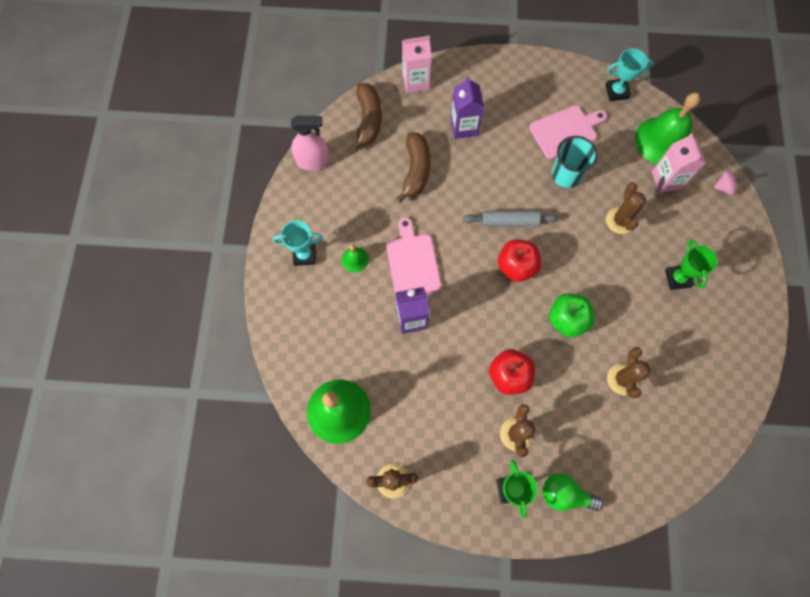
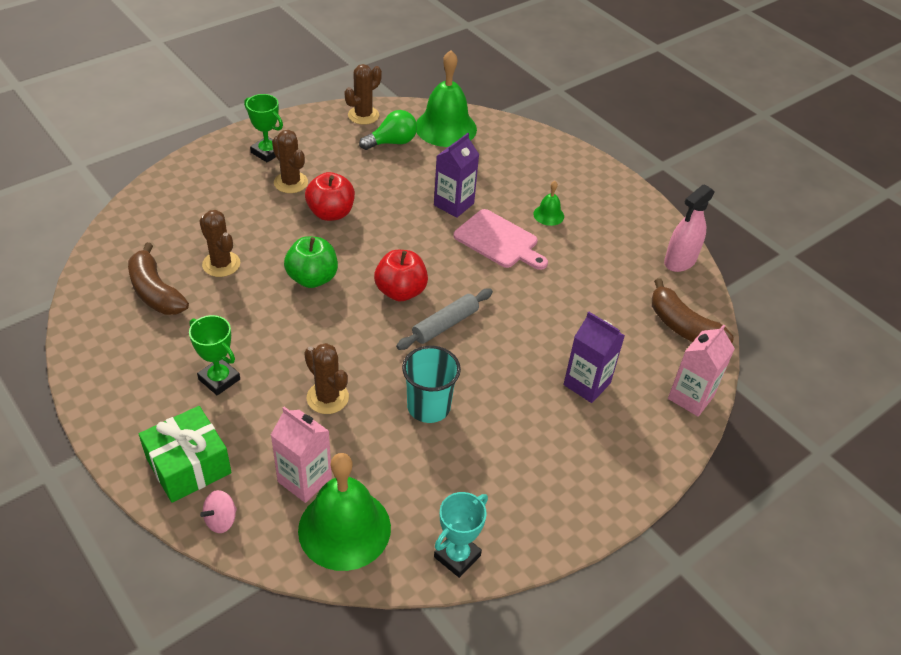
camera: 135 degrees right, 25 degrees down
(304, 255) = (592, 195): turquoise trophy -> none
(416, 170) = (583, 312): brown banana -> brown banana (155, 292)
(565, 131) = (474, 457): pink cutting board -> none
(565, 494) = (218, 170): green light bulb -> green light bulb (392, 142)
(726, 231) = (188, 465): none -> green gift

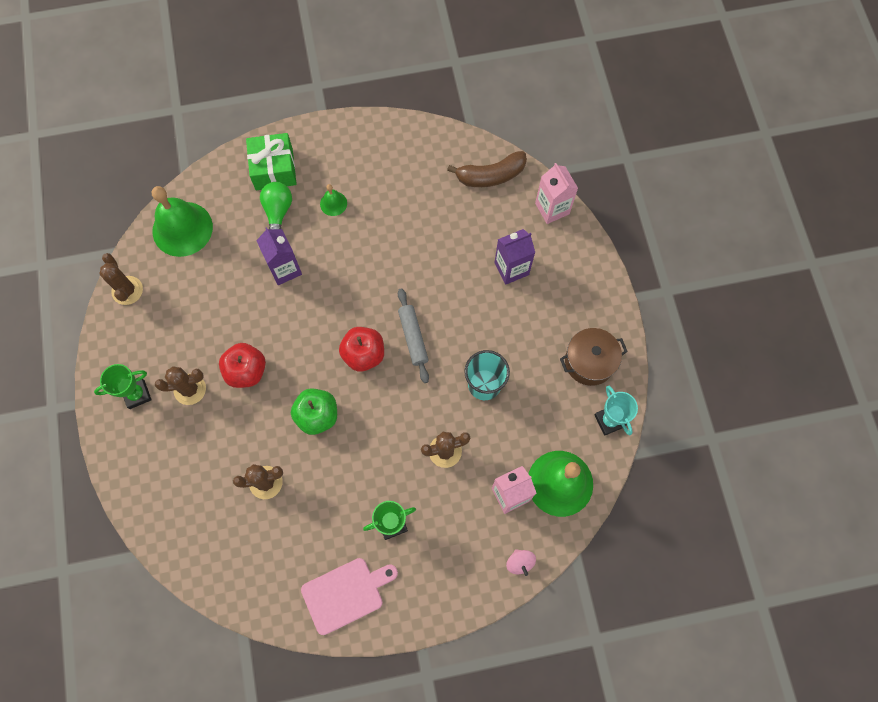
camera: 60 degrees left, 25 degrees up
(155, 292) = (273, 546): brown banana -> none
(188, 465) = (464, 571): green gift -> green gift (274, 169)
(392, 142) = (179, 282): green light bulb -> green light bulb (278, 212)
(499, 241) = (344, 255): pink cutting board -> pink cutting board (346, 594)
(522, 505) = (589, 362): none -> brown pot
(680, 261) = (428, 138): pink spray bottle -> none

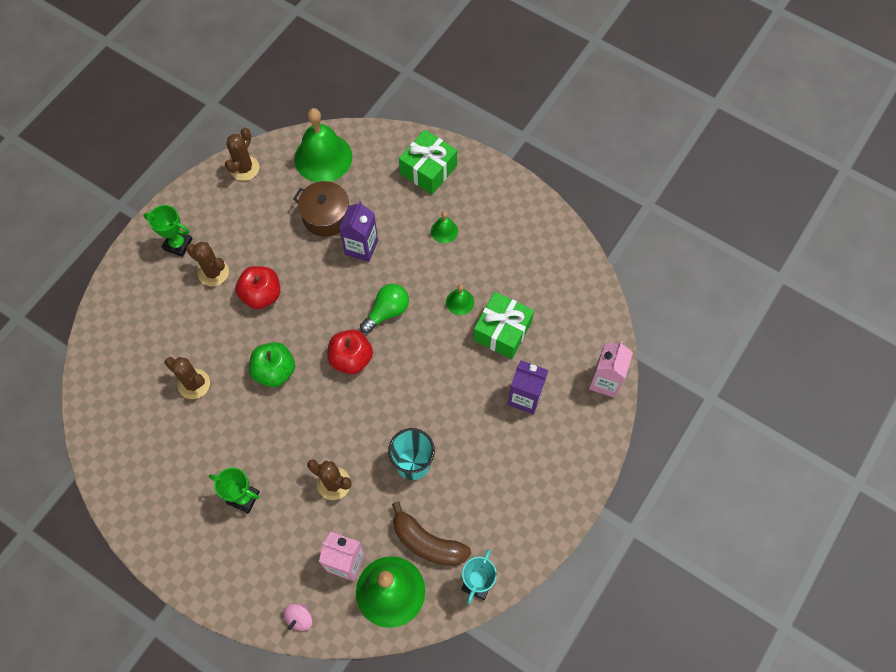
camera: 45 degrees right, 5 degrees down
(278, 212) = (399, 203): green light bulb -> green light bulb (387, 312)
(346, 594) = (163, 514): pink cutting board -> none
(398, 244) = (460, 302): none -> green bell
(413, 337) = (398, 380): grey rolling pin -> none
(449, 237) = (502, 331): none -> green gift
(491, 175) = (583, 313): brown banana -> brown banana (427, 542)
(589, 362) = (510, 524): brown pot -> brown pot (326, 216)

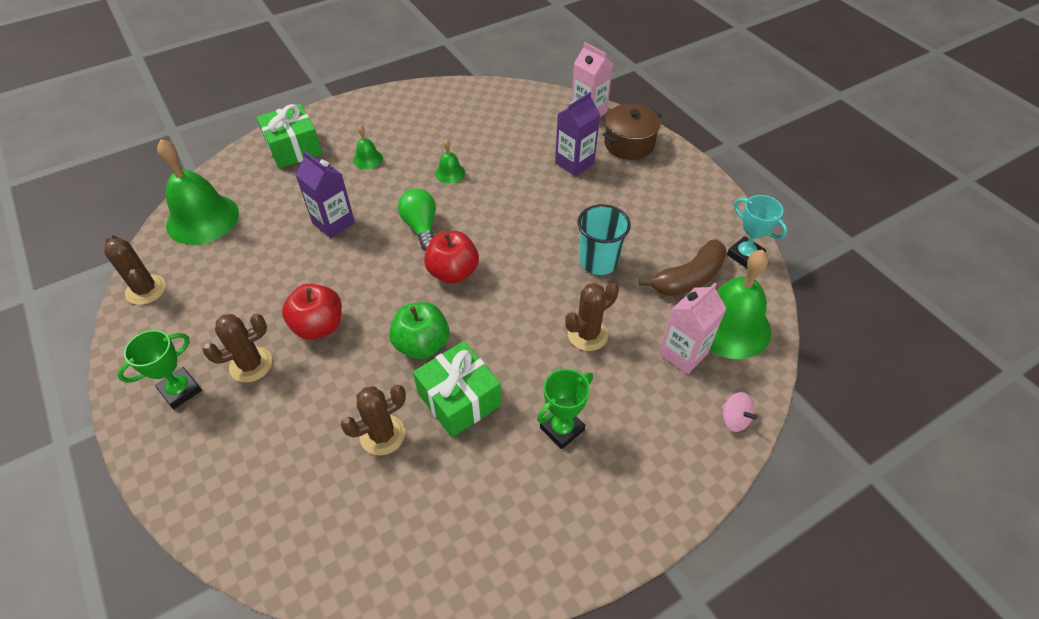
camera: 65 degrees left, 15 degrees down
(326, 216) = (273, 239): brown pot -> brown pot (629, 144)
(502, 331) = (500, 156): green gift -> green gift (459, 399)

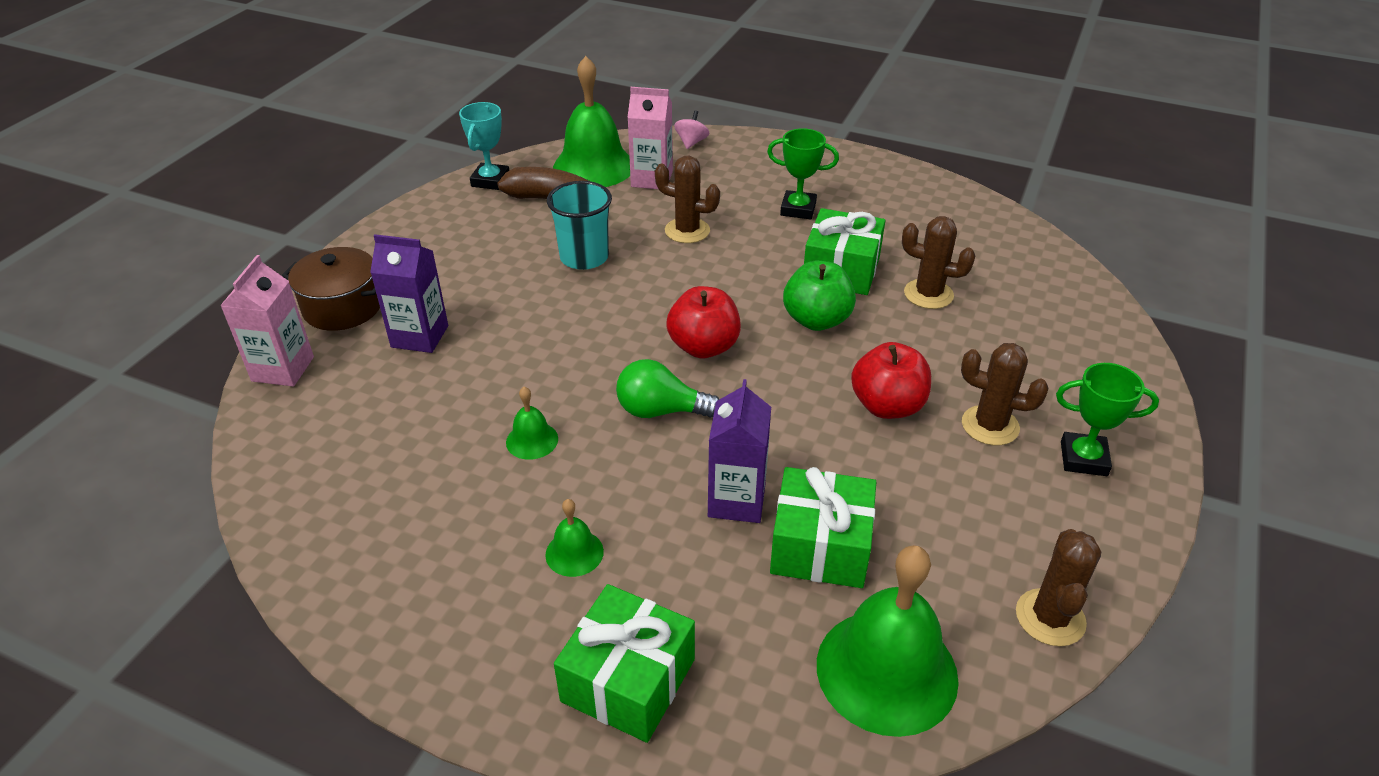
camera: 125 degrees left, 10 degrees down
(276, 236) = (820, 546): none -> green gift
(421, 227) = (660, 411): green light bulb -> green light bulb turned 60 degrees clockwise

